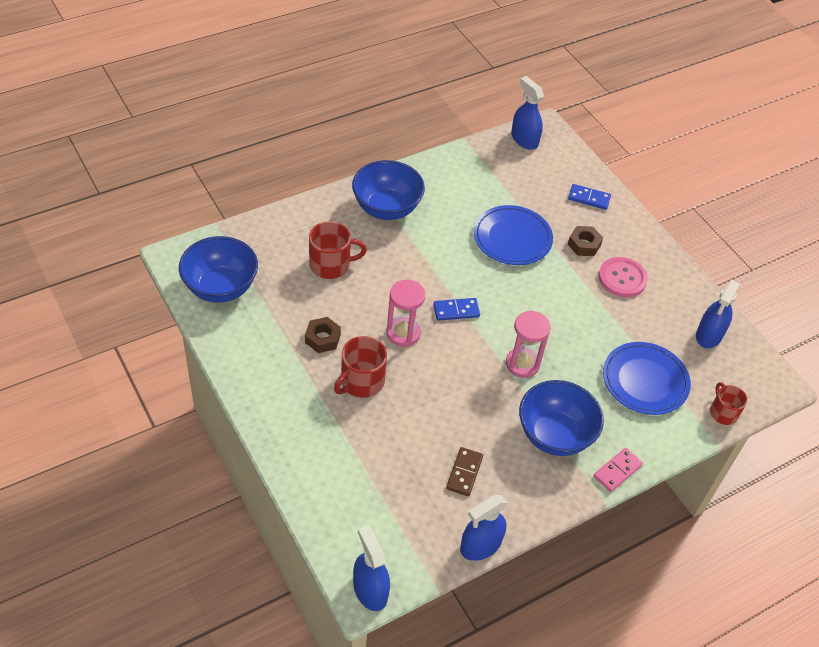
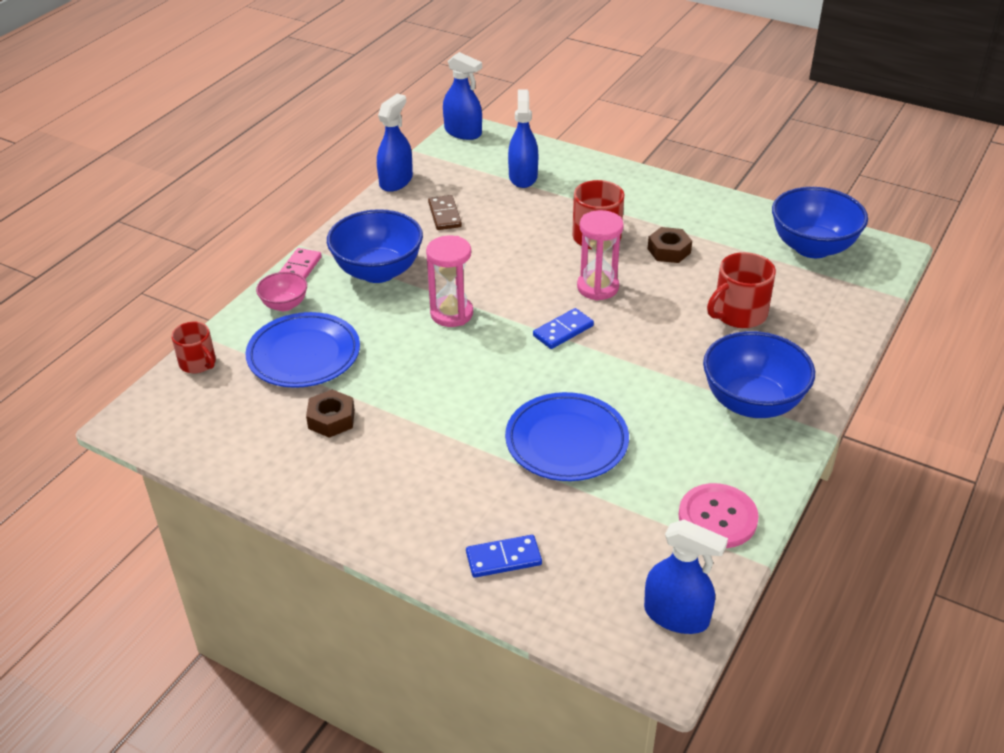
camera: 155 degrees right, 10 degrees down
(584, 244) = (466, 480): brown nut -> brown nut (331, 419)
(622, 278) = (388, 459): pink button -> pink button (717, 518)
(642, 437) = (284, 305): none -> pink bowl
(709, 335) = (240, 439): blue spray bottle -> blue spray bottle (523, 177)

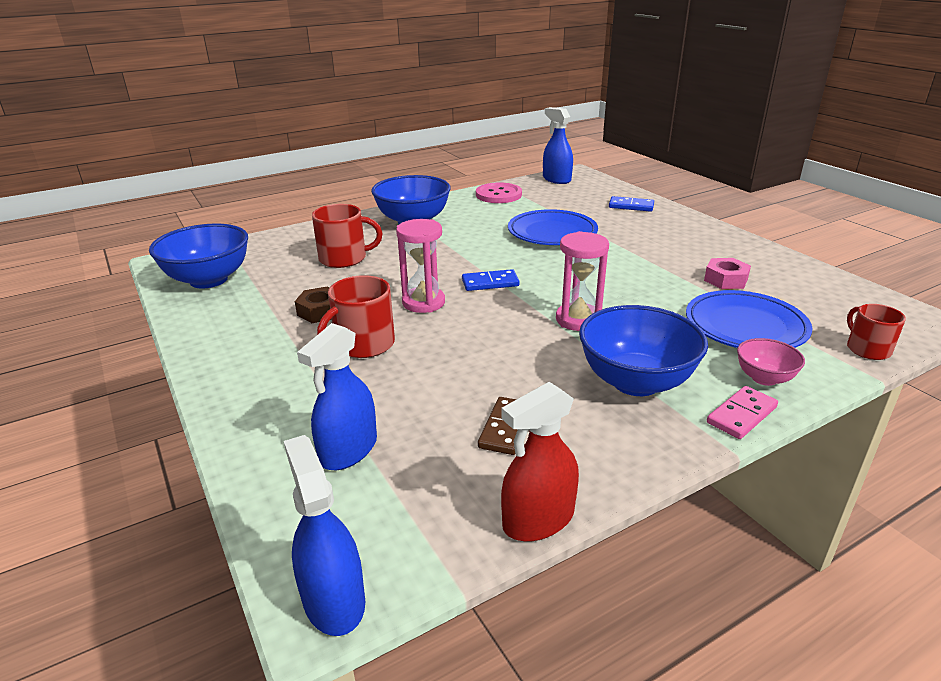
camera: 150 degrees left, 10 degrees down
(331, 419) = (725, 280): brown nut -> pink nut
(396, 181) = (538, 519): blue spray bottle -> red spray bottle

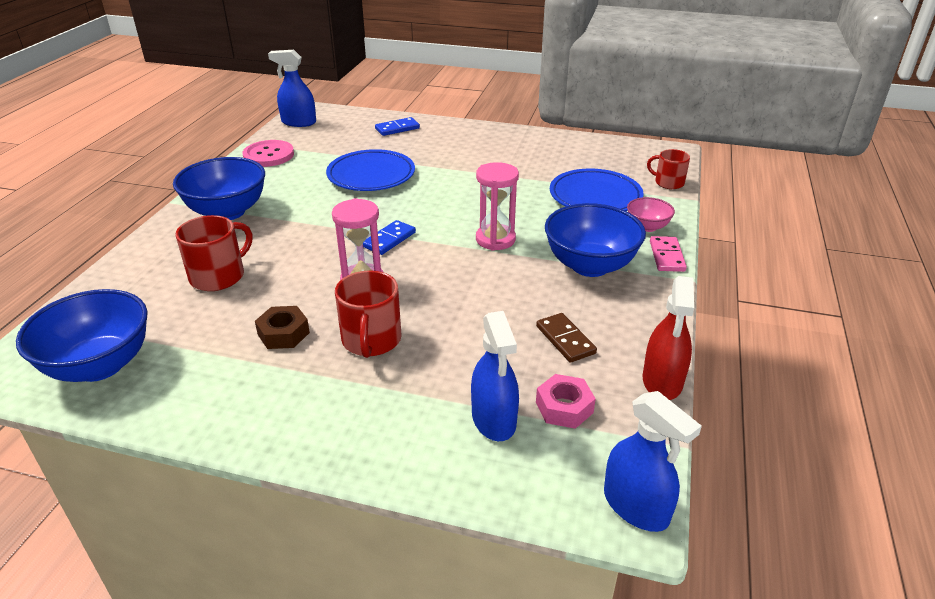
camera: 45 degrees left, 5 degrees up
(333, 600) = (636, 506): blue spray bottle -> blue spray bottle turned 150 degrees counterclockwise
(725, 280) = (541, 167): pink nut -> pink nut (564, 407)

